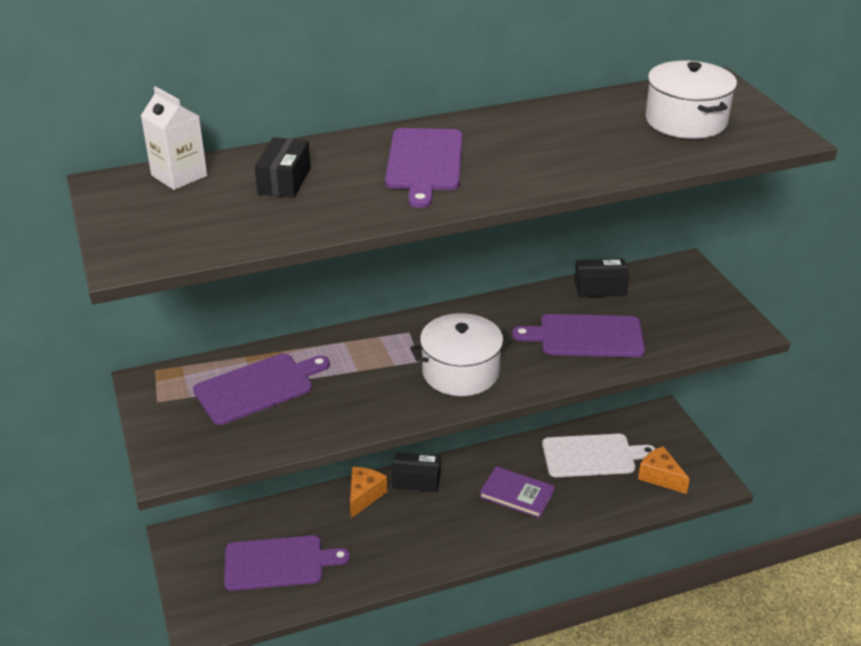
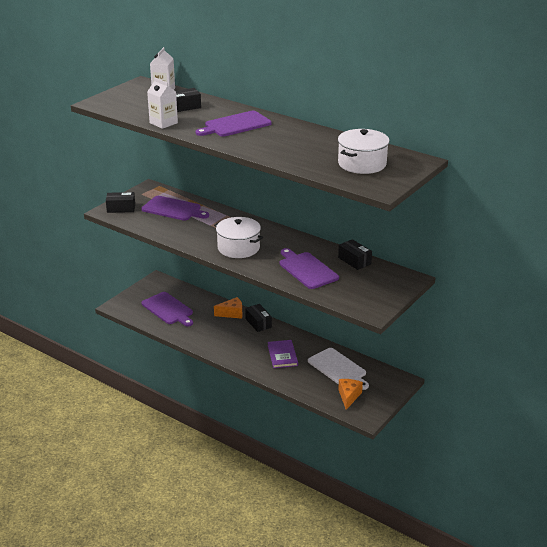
camera: 55 degrees right, 5 degrees down
(180, 446) = (121, 208): none -> black box
(328, 221) = (163, 123): none -> white carton

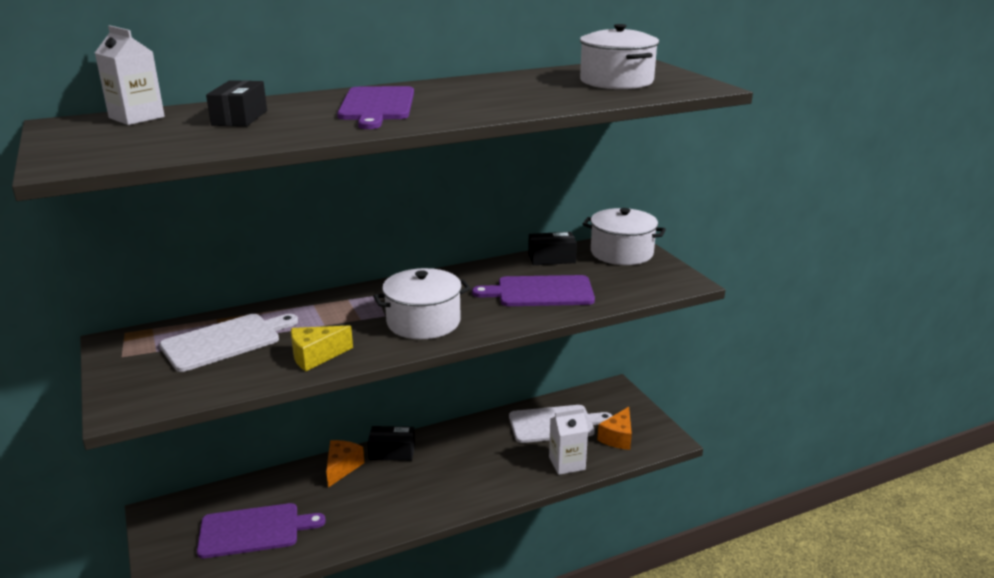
camera: 60 degrees left, 5 degrees down
(121, 208) = (138, 390): black box -> none
(163, 123) = (277, 138): white carton -> white carton (567, 463)
(173, 209) = (225, 341): purple cutting board -> white cutting board
(181, 234) = (316, 356): none -> yellow cheese
(282, 355) = (486, 458): purple book -> none
(348, 396) = (618, 437): orange cheese -> orange cheese turned 105 degrees counterclockwise
(391, 281) = (621, 253): none -> white pot

